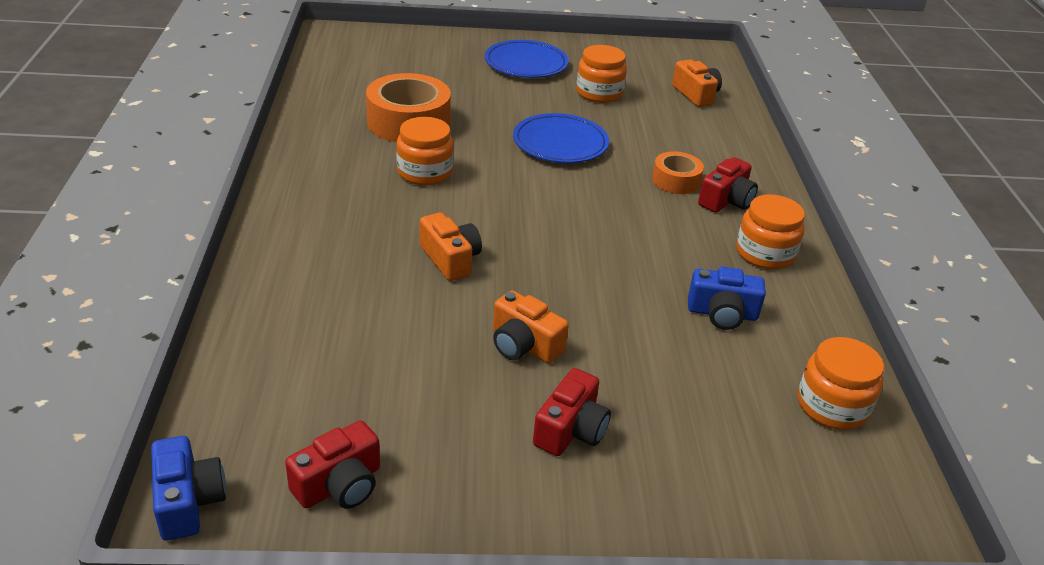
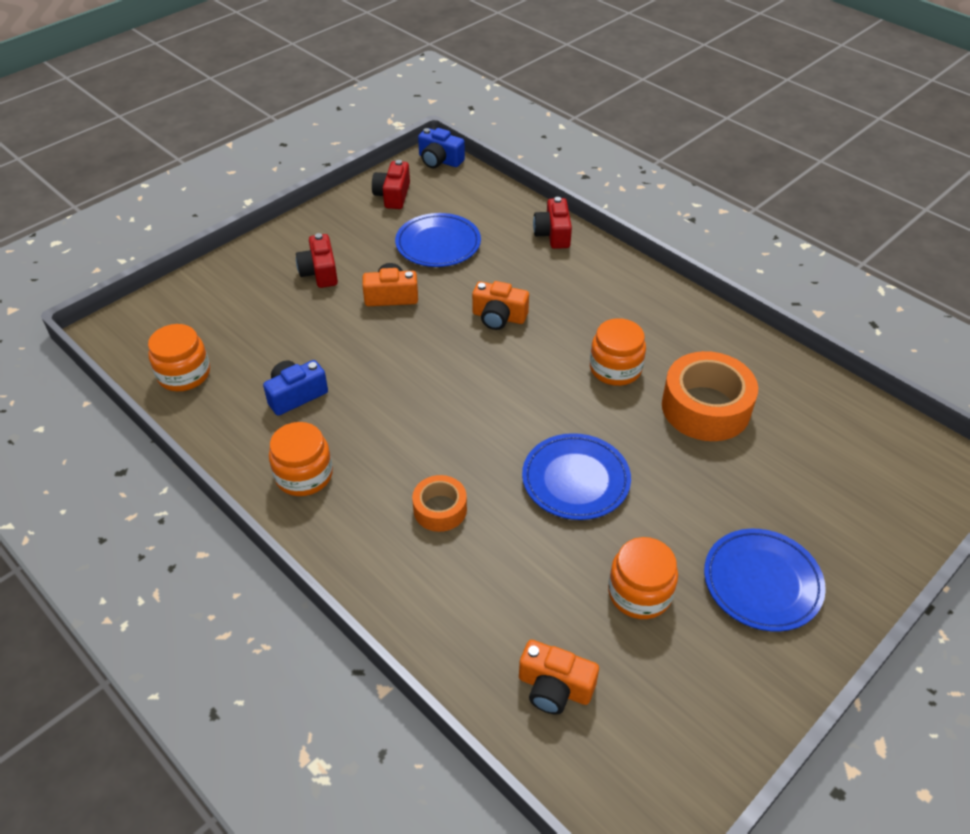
camera: 140 degrees right, 10 degrees up
(392, 369) = (438, 244): none -> blue plate
(726, 200) = (378, 517): red camera -> red camera (553, 234)

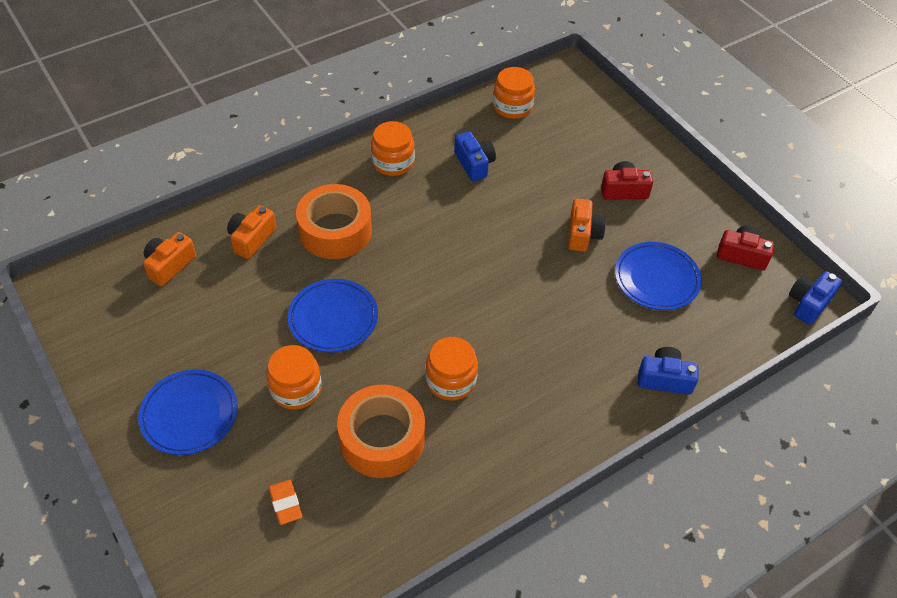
camera: 100 degrees right, 5 degrees up
(440, 509) = (335, 231): orange tape -> orange tape, size x1.81
(499, 317) = (540, 306): orange camera -> orange camera (251, 239)
(553, 234) = (664, 379): red camera -> blue camera
(639, 593) = (216, 331): orange jar -> orange jar (296, 389)
(813, 466) = (285, 504): none -> orange eraser

